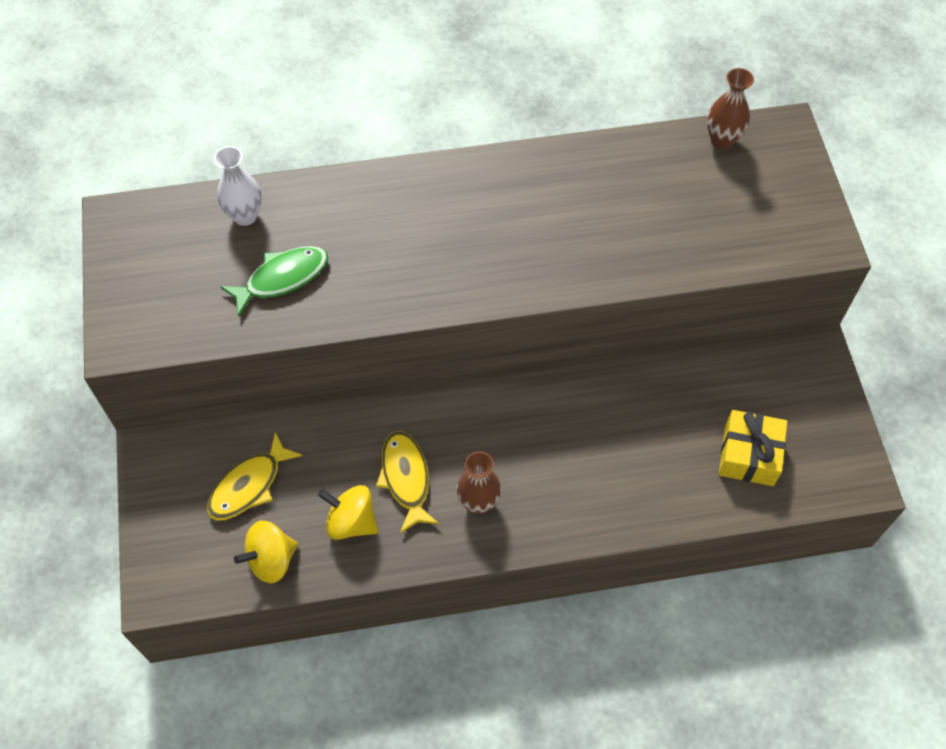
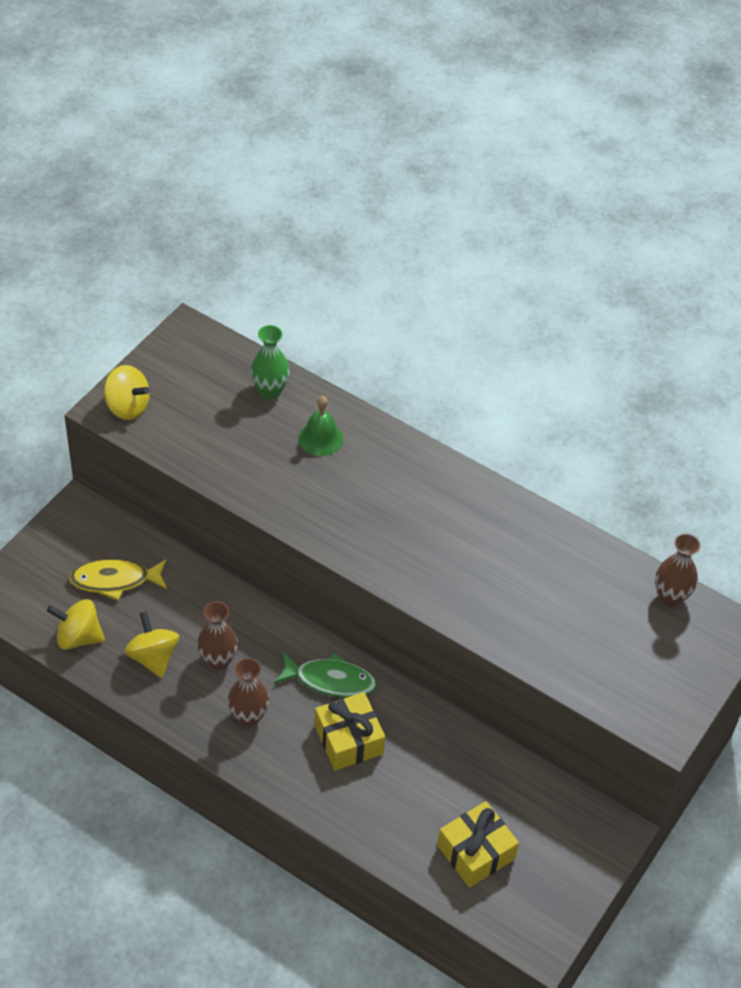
camera: 40 degrees right, 10 degrees down
(135, 326) = (127, 407): none -> yellow spinning top
(245, 216) = (270, 391): white vase -> green vase
(282, 278) = (249, 448): green fish -> green fish (330, 680)
(331, 223) = (320, 438): none -> green bell
(406, 478) = (218, 661): yellow fish -> brown vase
(571, 452) = (348, 740): none -> yellow gift

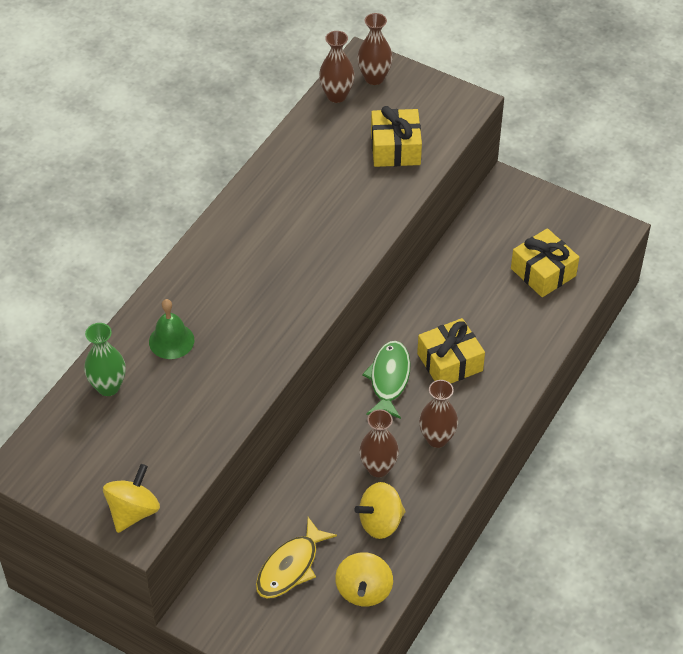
camera: 90 degrees left, 0 degrees up
(115, 580) = (290, 567): yellow fish -> yellow fish turned 45 degrees clockwise
(586, 648) = (395, 148): none -> yellow gift
(702, 637) = (374, 78): none -> brown vase

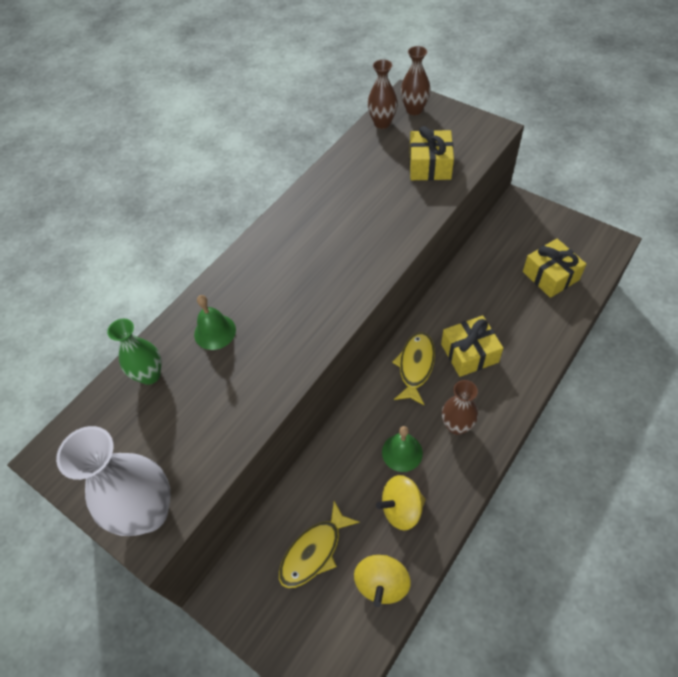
camera: 10 degrees right, 5 degrees up
(133, 511) = (148, 513): yellow spinning top -> white vase
(378, 468) = (402, 452): brown vase -> green bell
(389, 379) = (415, 366): green fish -> yellow fish

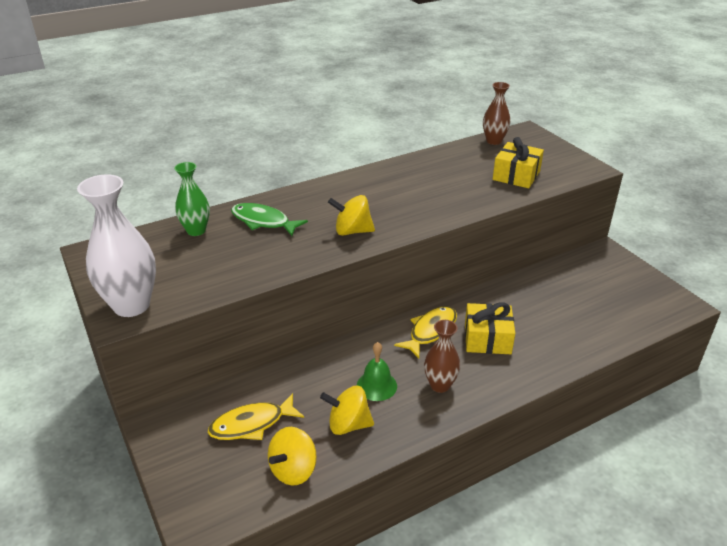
camera: 20 degrees right, 20 degrees down
(215, 332) = (263, 221): green bell -> green fish
(315, 308) = (352, 231): none -> yellow spinning top
(414, 110) = (528, 140): brown vase -> none
(550, 276) = (605, 310): yellow gift -> none

